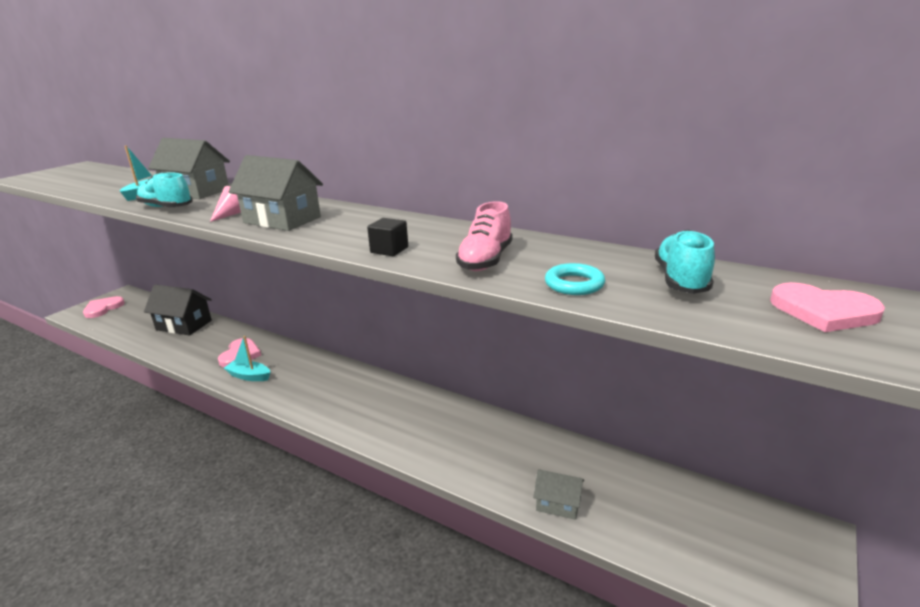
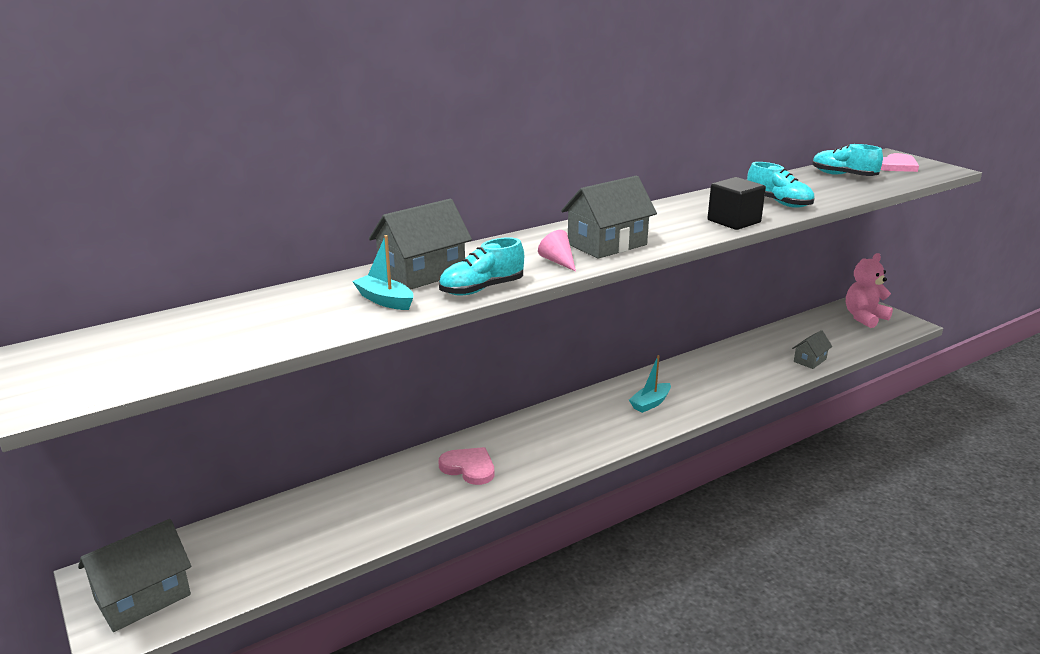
camera: 65 degrees left, 0 degrees up
(103, 308) = (143, 597): pink heart -> grey house
(184, 325) = (327, 508): black house -> none
(249, 376) = (528, 465): turquoise boat -> turquoise boat (650, 403)
(389, 250) = (734, 221): black cube -> black cube, size x1.63
(485, 260) = (778, 203): pink shoe -> turquoise shoe
(574, 284) = (835, 193): turquoise ring -> none
(760, 544) = (864, 318): none -> pink teddy bear

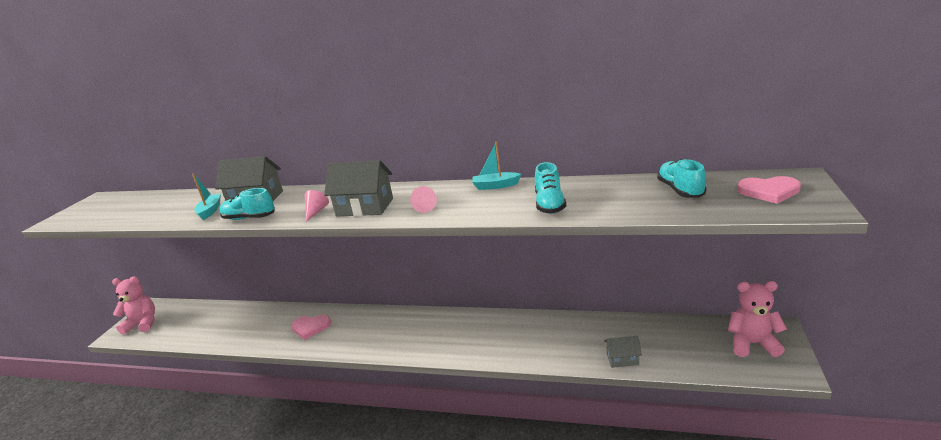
camera: 50 degrees right, 0 degrees up
(143, 597) = (143, 324): grey house -> pink teddy bear
(469, 467) = (310, 327): pink heart -> pink heart turned 105 degrees clockwise
(650, 403) = (454, 336): turquoise boat -> turquoise boat (495, 186)
(674, 229) = (426, 207): none -> pink cone
(734, 221) = (476, 212): black cube -> none

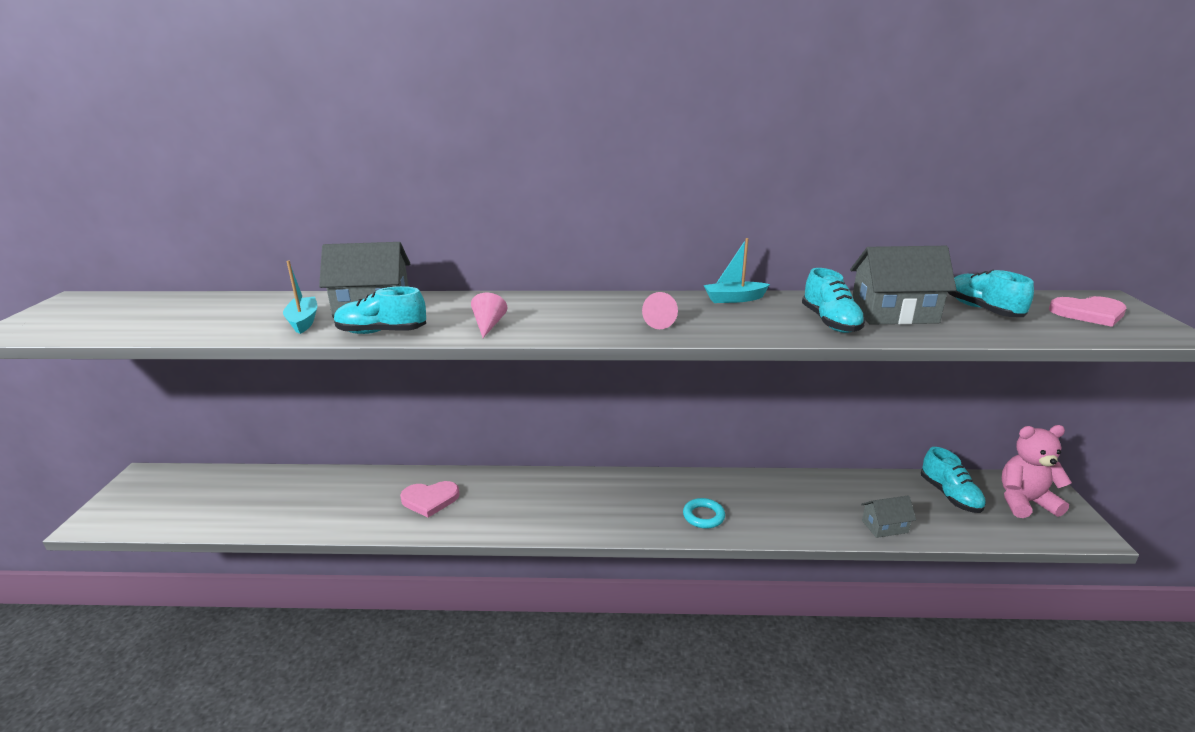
camera: 15 degrees left, 0 degrees up
(143, 324) = (137, 503): pink teddy bear -> none
(365, 207) = (562, 321): grey house -> grey house (893, 314)
(488, 346) = (703, 516): none -> turquoise ring
(690, 336) = (949, 495): none -> turquoise shoe

